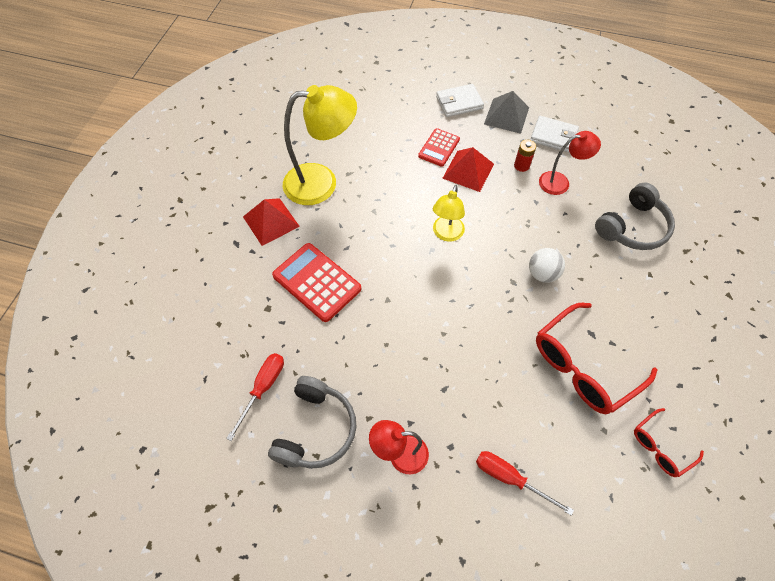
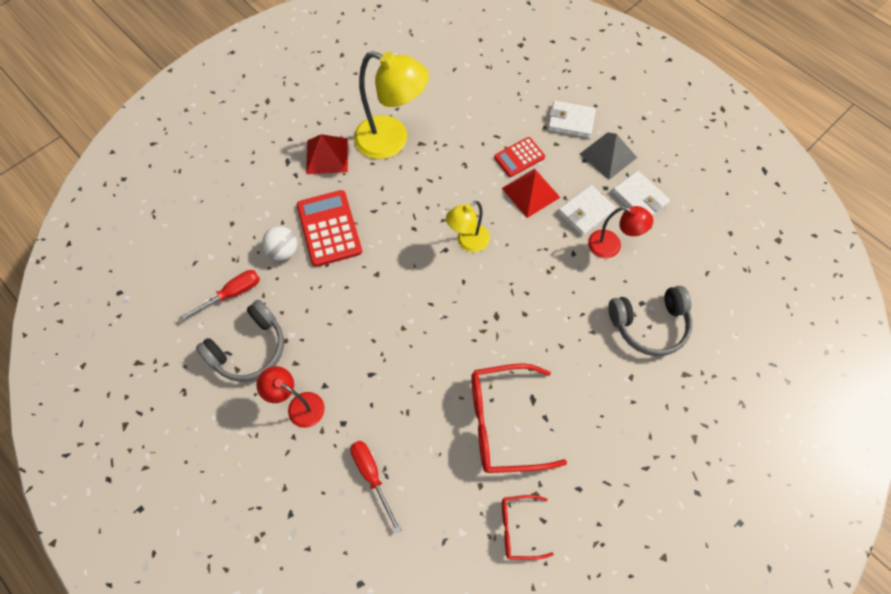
camera: 30 degrees right, 5 degrees up
(521, 165) = (585, 212): red battery -> white wallet
(542, 274) = (528, 323): white ball -> white ball (283, 251)

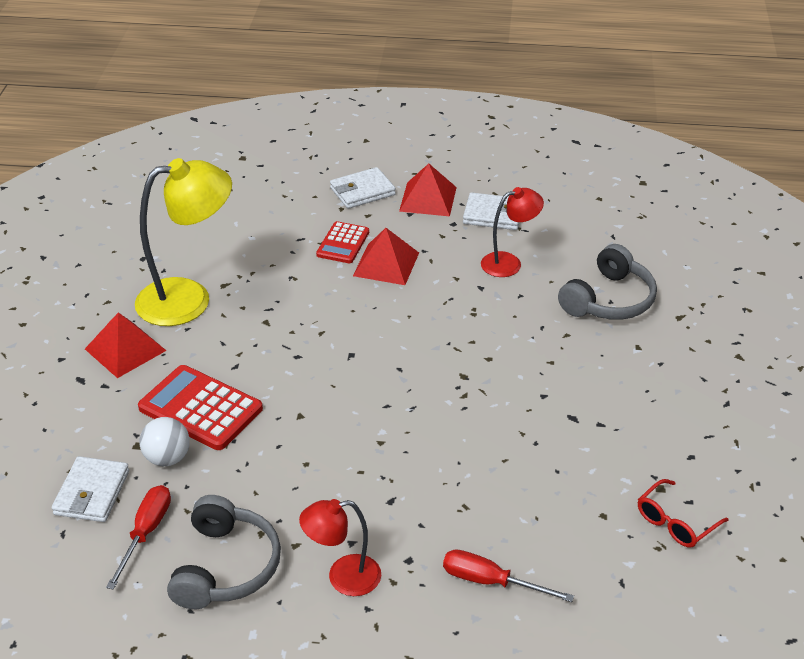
camera: 40 degrees left, 25 degrees down
(467, 242) = (367, 336): yellow lamp -> none
(504, 422) = (567, 452): red glasses -> none
(585, 212) = (456, 251): white wallet -> white wallet (92, 493)
(608, 155) = (428, 199): grey pyramid -> red pyramid

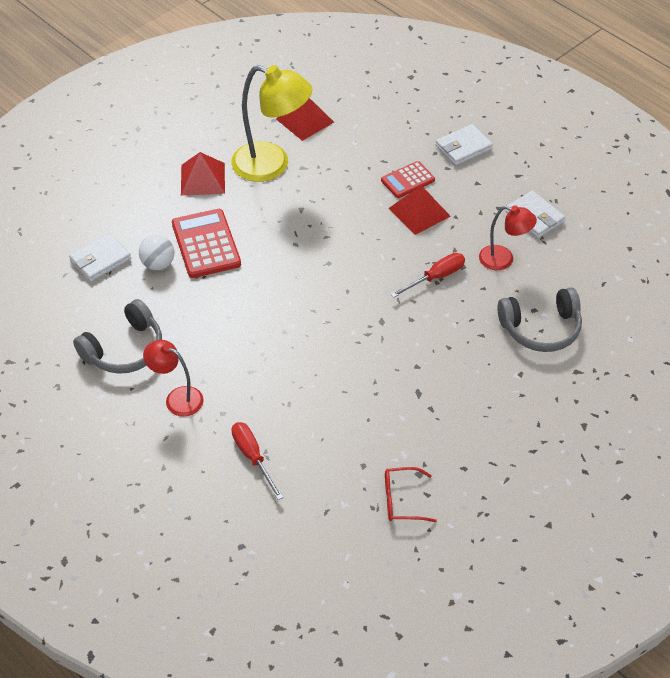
camera: 40 degrees right, 10 degrees up
(146, 533) = (104, 302): red screwdriver -> red screwdriver (436, 277)
(362, 191) = (463, 147): white wallet -> white wallet turned 45 degrees counterclockwise
(428, 199) = (502, 178): red pyramid -> red pyramid (304, 120)

